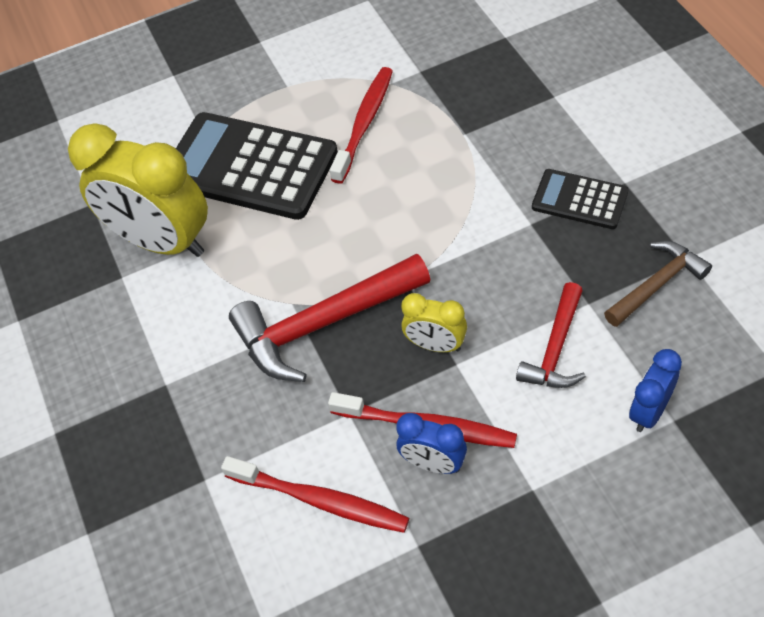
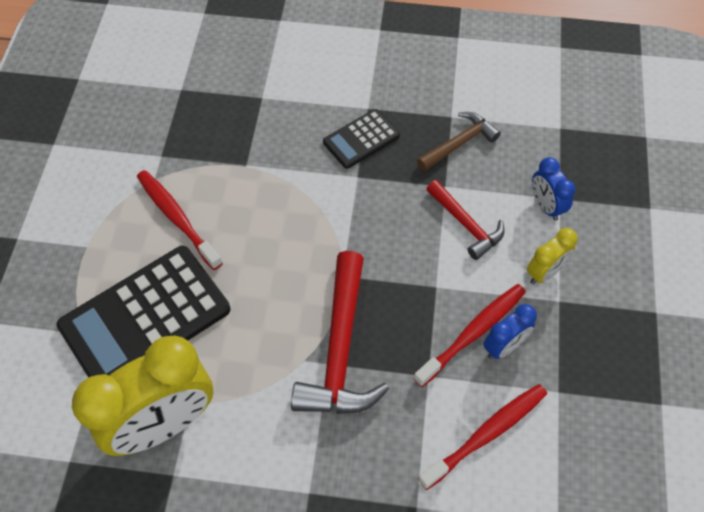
camera: 65 degrees left, 5 degrees up
(435, 345) = (412, 290): yellow clock -> yellow clock (545, 272)
(657, 285) = (459, 143): brown hammer -> brown hammer turned 60 degrees clockwise

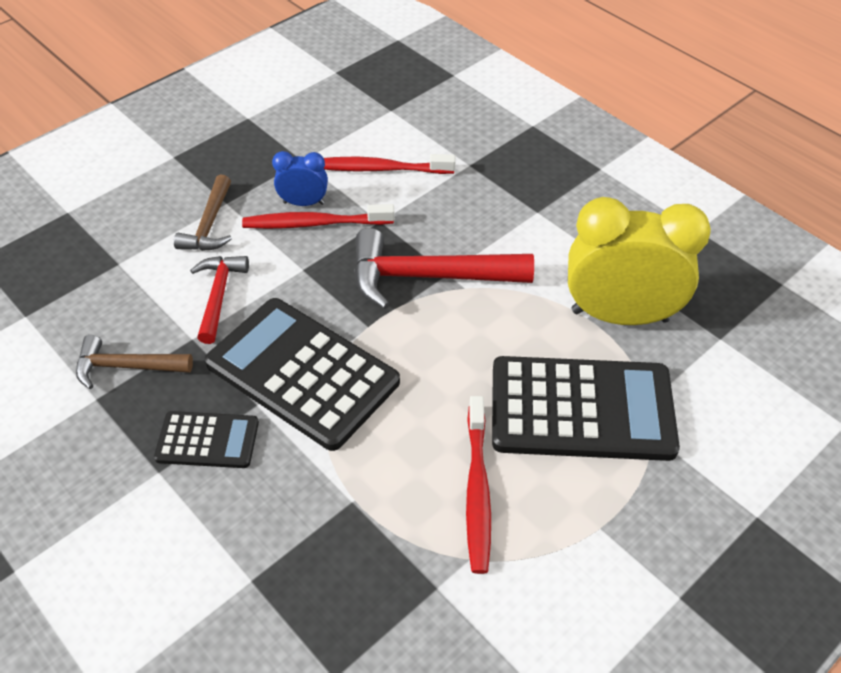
camera: 140 degrees left, 10 degrees down
(340, 349) = (428, 277): red hammer -> red hammer turned 135 degrees counterclockwise
(351, 213) = (302, 372): none -> black calculator
(545, 206) = (138, 265): blue clock -> none
(545, 272) = (209, 224): yellow clock -> brown hammer

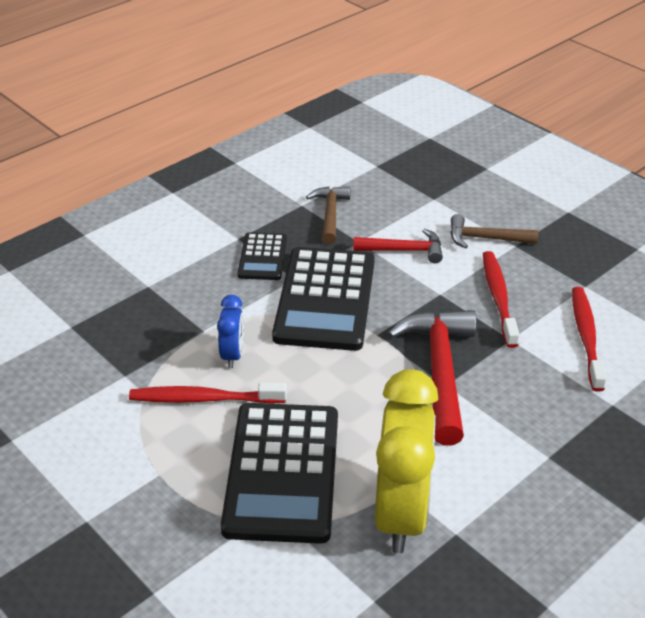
camera: 90 degrees right, 10 degrees down
(302, 372) = (325, 299): black calculator -> black calculator turned 150 degrees clockwise
(303, 203) = (524, 290): blue clock -> blue clock (233, 355)

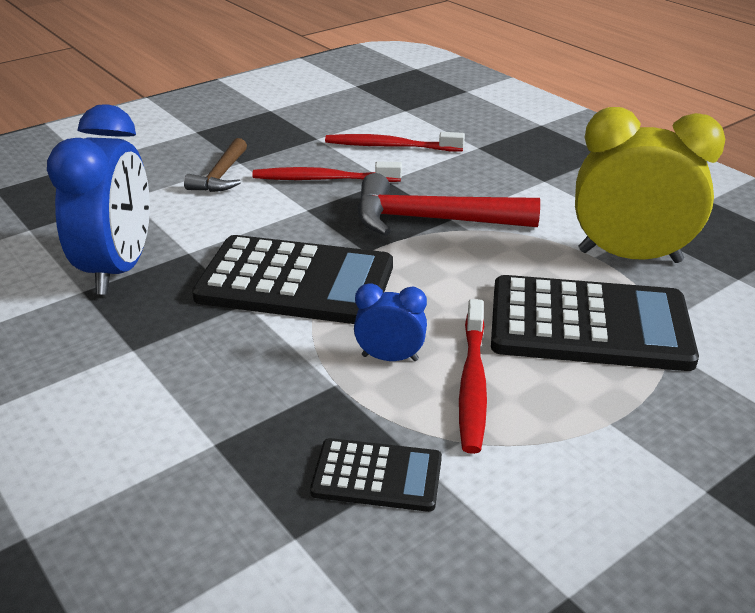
camera: 85 degrees left, 5 degrees down
(262, 257) = (188, 328): black calculator -> black calculator (377, 476)
(330, 214) = (119, 269): brown hammer -> blue clock
(404, 250) = (221, 224): red hammer -> none

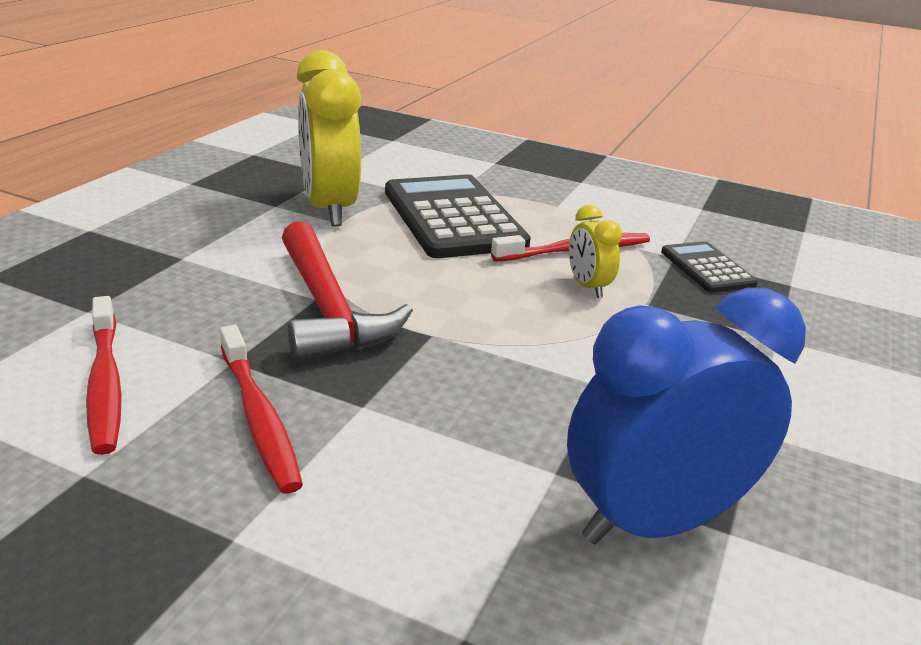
camera: 120 degrees left, 5 degrees down
(221, 175) = (303, 540): brown hammer -> none
(295, 282) = (534, 364): black calculator -> none
(390, 358) = (587, 287): blue clock -> yellow clock

